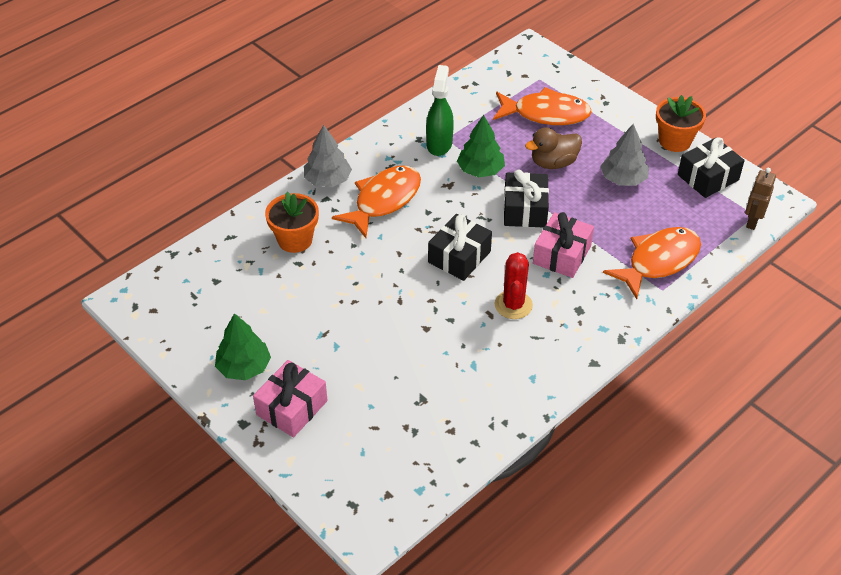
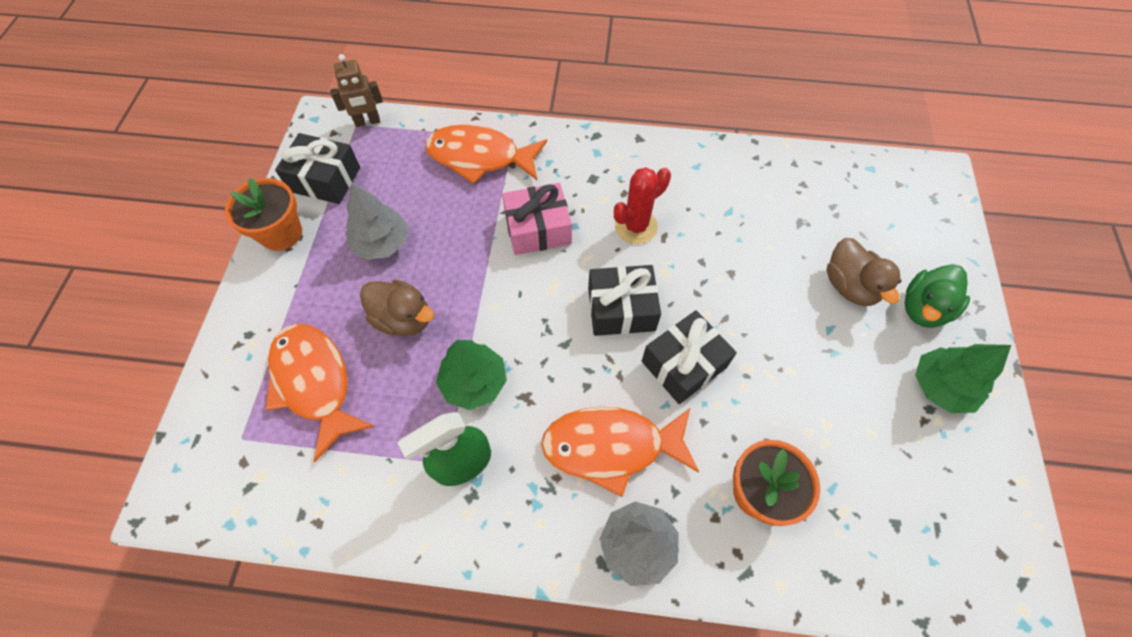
camera: 130 degrees left, 15 degrees up
(292, 408) = (923, 308): pink gift -> green duck
(349, 382) = (849, 286): none -> brown duck
(525, 210) = (502, 297): black gift -> black gift (684, 364)

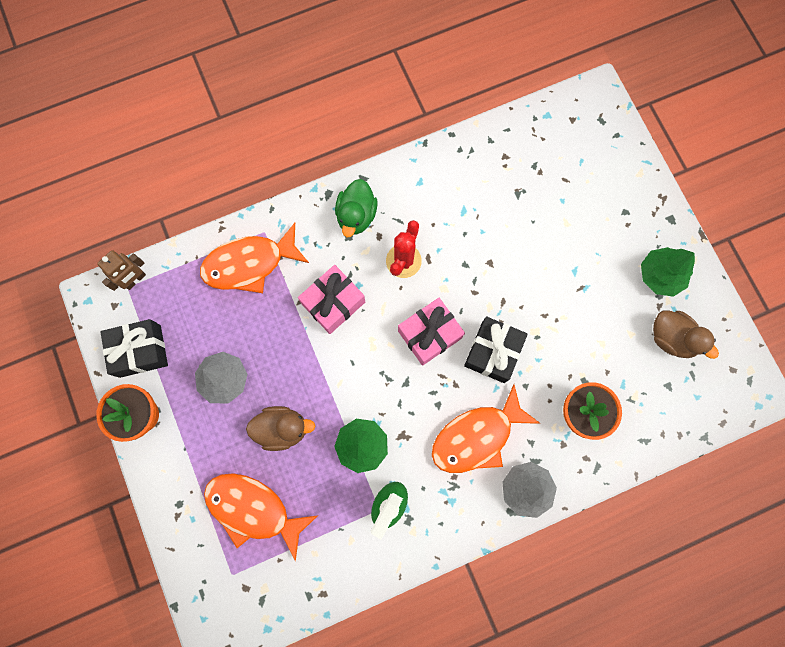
camera: 30 degrees left, 15 degrees up
(621, 309) = (429, 334): black gift -> pink gift
(849, 286) = (573, 229): brown duck -> brown duck (671, 338)
(923, 308) = (628, 220): green duck -> green duck (356, 216)

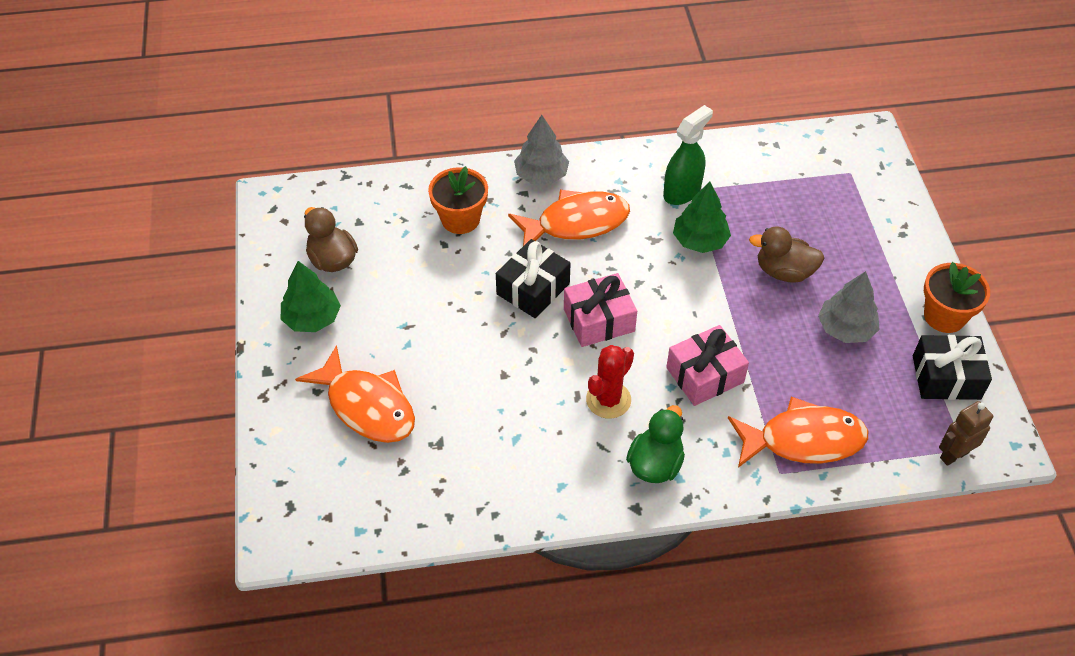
camera: 165 degrees left, 25 degrees down
(253, 509) = (823, 214): orange fish -> orange fish (367, 406)

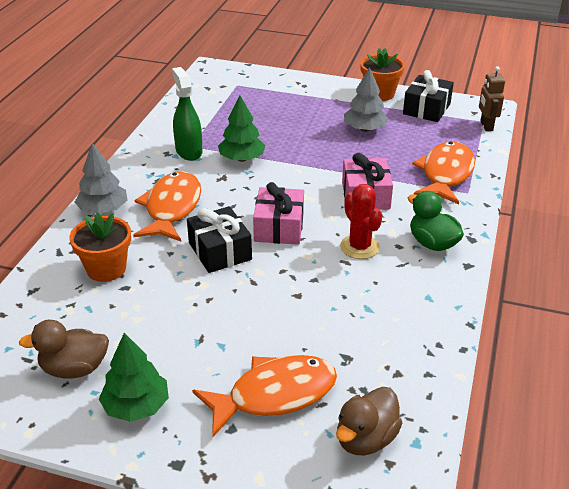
camera: 65 degrees left, 15 degrees down
(784, 272) = (299, 135): brown duck -> brown duck (366, 439)

